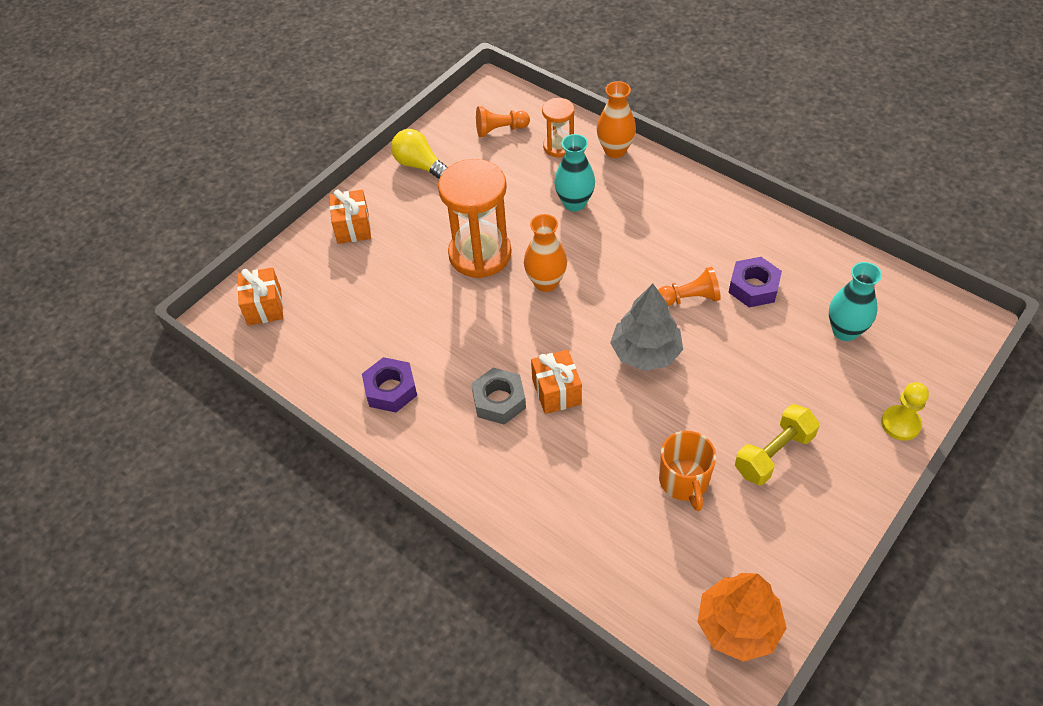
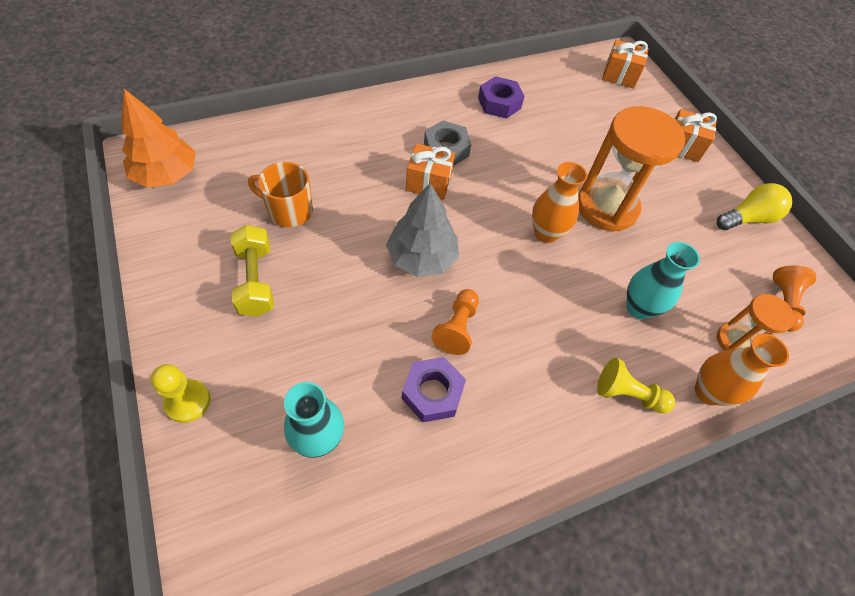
camera: 110 degrees right, 5 degrees up
(655, 188) = (627, 394): none -> yellow pawn

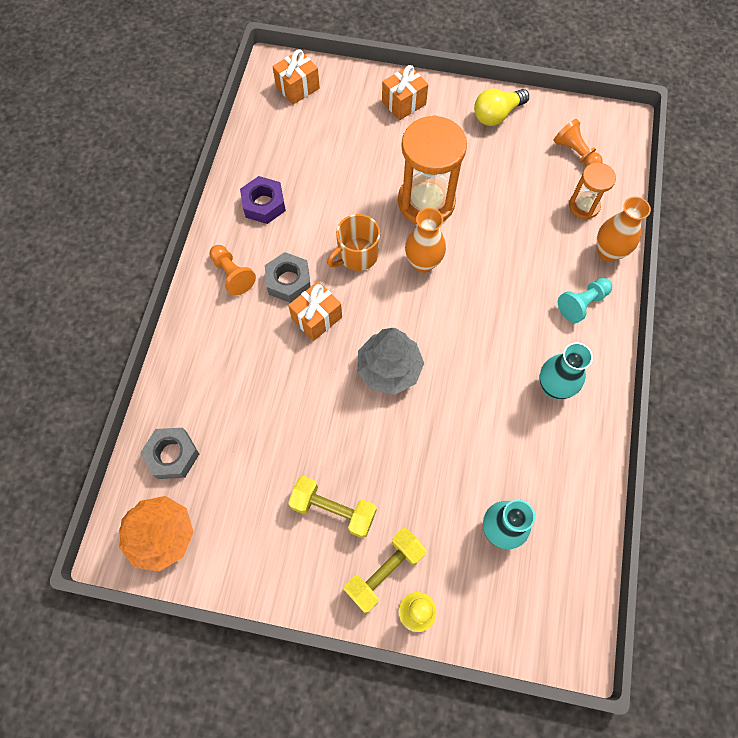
camera: 50 degrees left, 10 degrees up
(216, 352) = (385, 571): none -> yellow dumbbell
(240, 149) = (172, 455): none -> grey nut
(289, 210) = (275, 447): orange mug -> orange mug (357, 255)
(432, 393) = (509, 431): purple nut -> none
(457, 328) = (467, 382): orange pawn -> orange pawn (232, 274)
(627, 394) = (582, 303): yellow pawn -> turquoise pawn
(638, 308) = (524, 247): turquoise vase -> turquoise vase (554, 387)
(747, 218) = (496, 115): yellow light bulb -> yellow light bulb turned 135 degrees counterclockwise

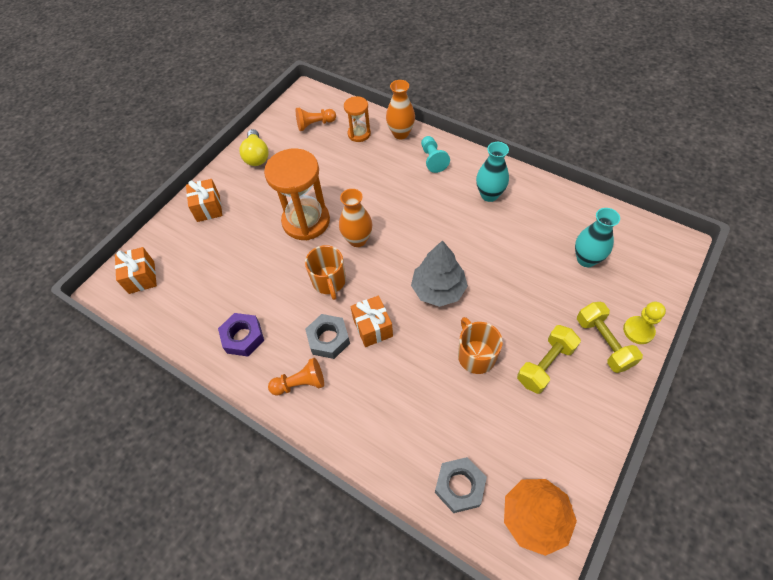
camera: 65 degrees left, 10 degrees down
(319, 432) = (476, 355): none -> orange mug

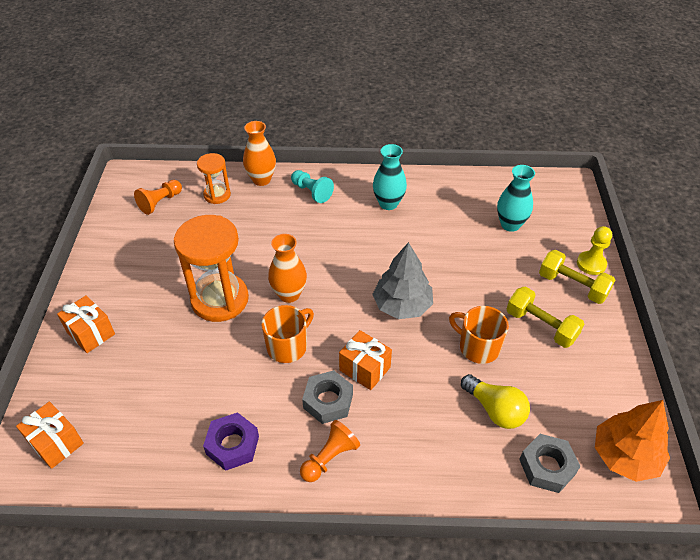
camera: 35 degrees left, 10 degrees down
(256, 156) = (113, 257): yellow light bulb -> yellow light bulb (495, 410)
(329, 281) = (288, 346): orange mug -> orange mug turned 90 degrees counterclockwise
(545, 364) = (541, 326): yellow dumbbell -> yellow dumbbell turned 60 degrees counterclockwise

